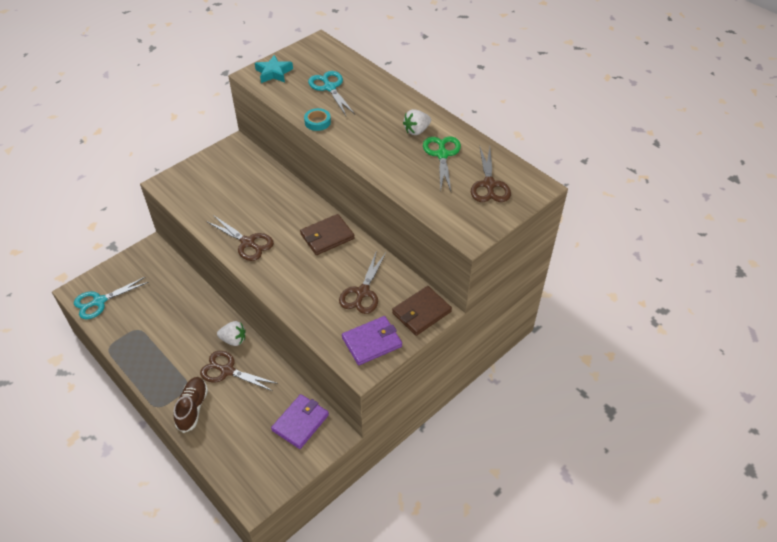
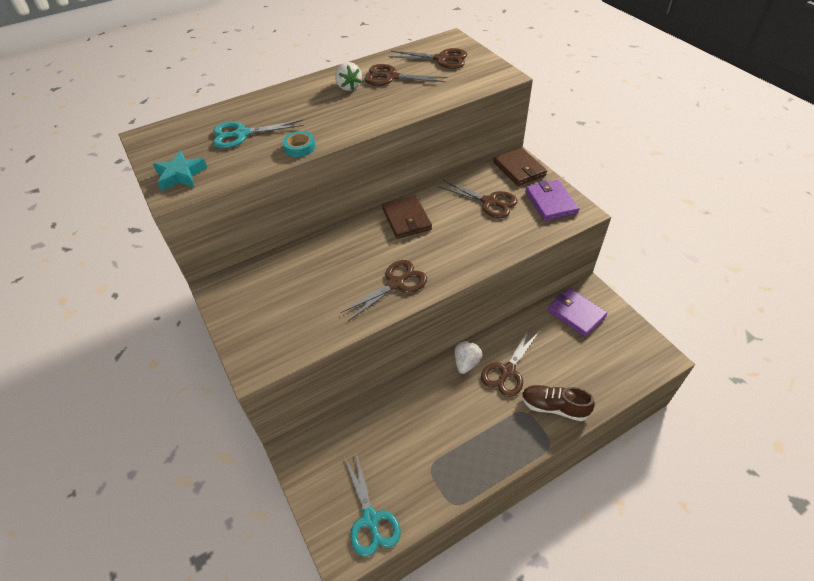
camera: 75 degrees left, 0 degrees up
(442, 155) = (391, 77): green scissors -> brown scissors

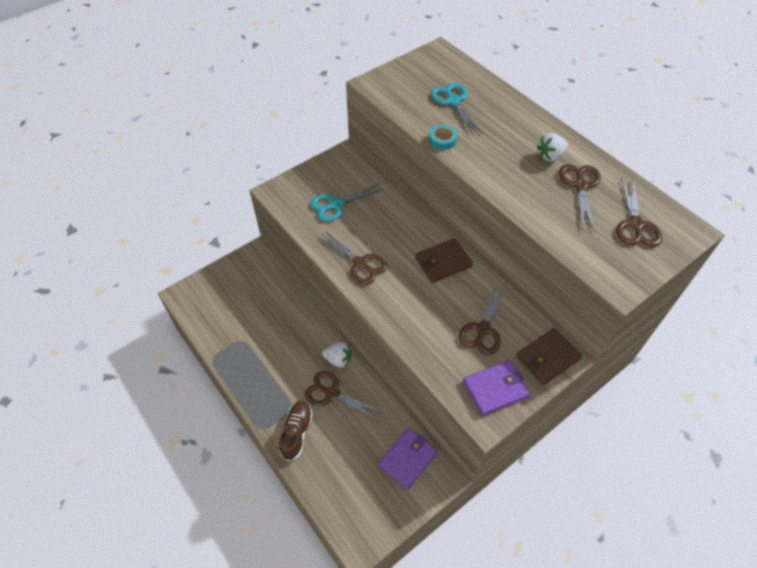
camera: 80 degrees right, 5 degrees up
(181, 175) = (393, 82): turquoise star -> none
(370, 519) = (204, 307): turquoise scissors -> turquoise scissors (336, 205)

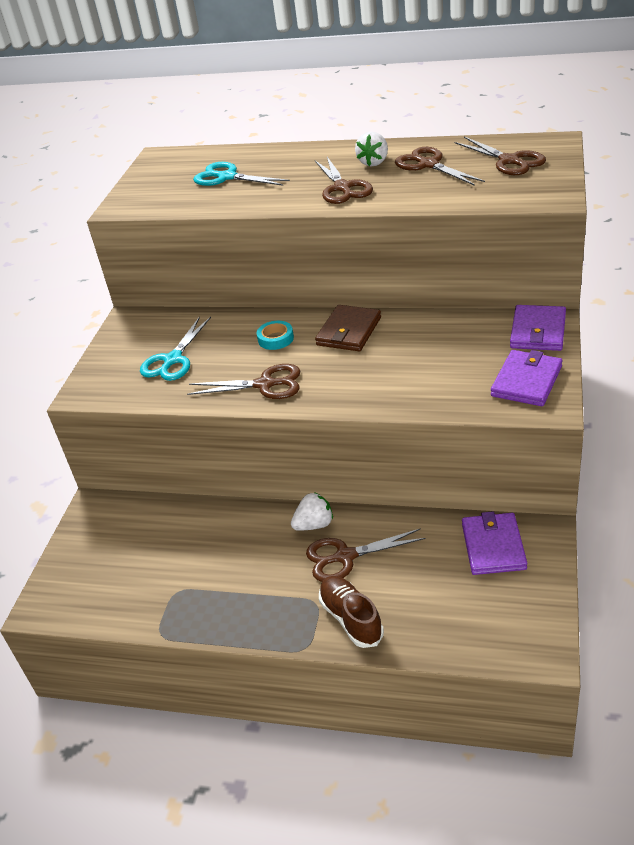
camera: 35 degrees left, 15 degrees down
(442, 140) = (256, 204): turquoise tape -> turquoise tape (275, 339)
(483, 329) = (455, 351): brown scissors -> brown scissors (342, 188)
(547, 358) = (538, 331): brown wallet -> purple wallet

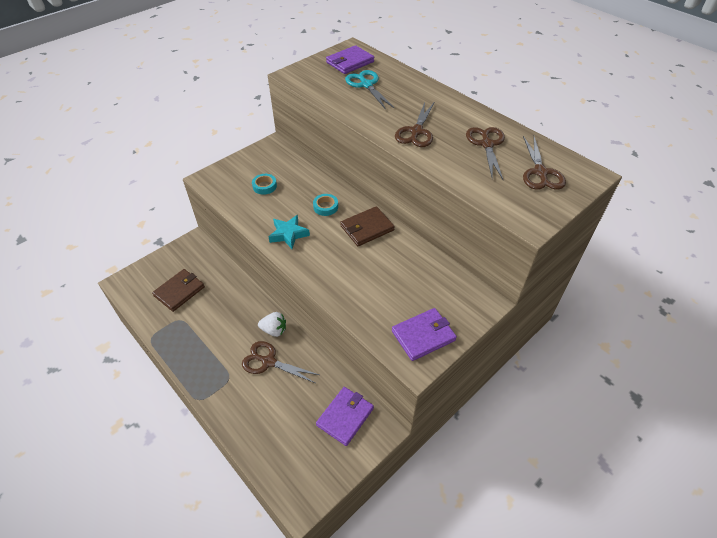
camera: 30 degrees right, 10 degrees up
(139, 565) = (179, 291): none -> brown wallet
(173, 360) = (264, 186): turquoise scissors -> turquoise tape
(265, 384) = (288, 234): brown scissors -> turquoise star
(351, 618) = (234, 401): brown shoe -> none
(374, 162) = (457, 122): white strawberry -> none
(538, 331) = (471, 304): purple wallet -> purple wallet (350, 62)

